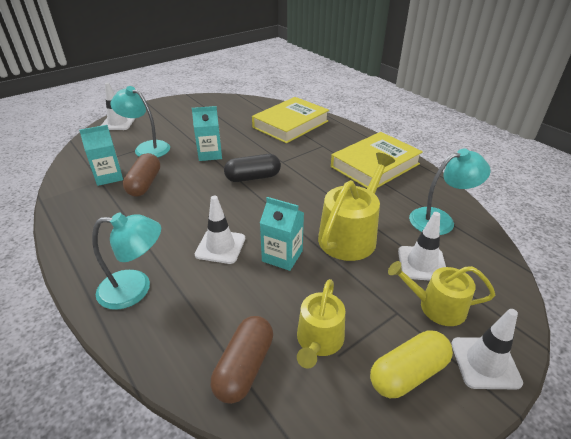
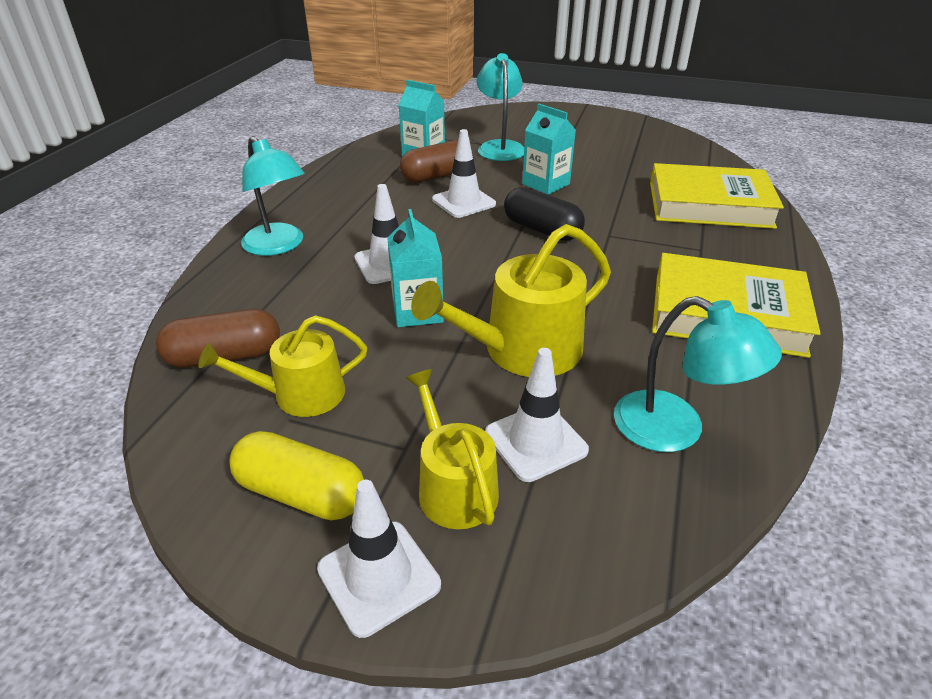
camera: 55 degrees right, 0 degrees up
(118, 123) = (519, 113): white traffic cone -> white traffic cone (463, 202)
(351, 235) = (522, 350): yellow watering can -> yellow watering can turned 150 degrees clockwise

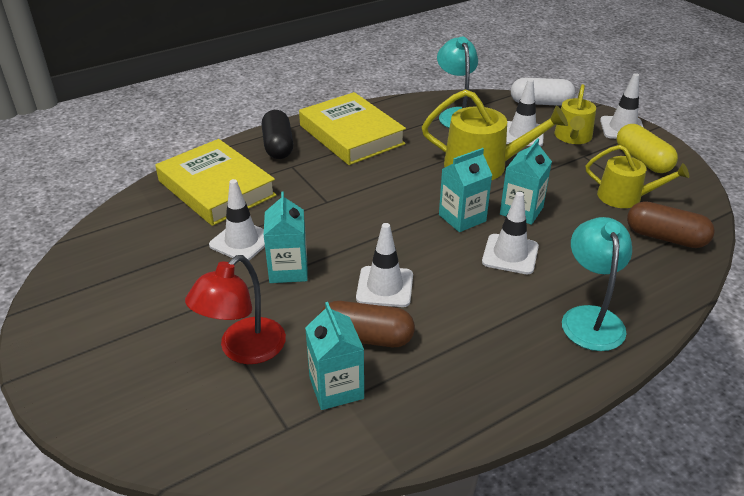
camera: 140 degrees left, 0 degrees up
(469, 276) = (462, 218): none -> turquoise carton
(500, 147) = (243, 350): turquoise lamp -> red lamp
(542, 229) = (364, 228): black capsule -> black capsule (278, 146)
(594, 564) = (540, 103): none -> white capsule
(610, 184) = (242, 241): none -> white traffic cone

